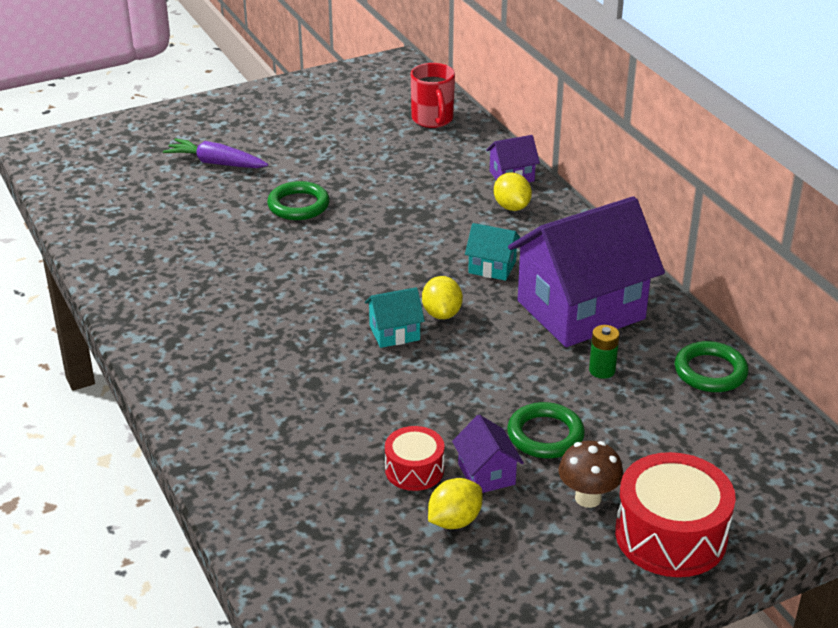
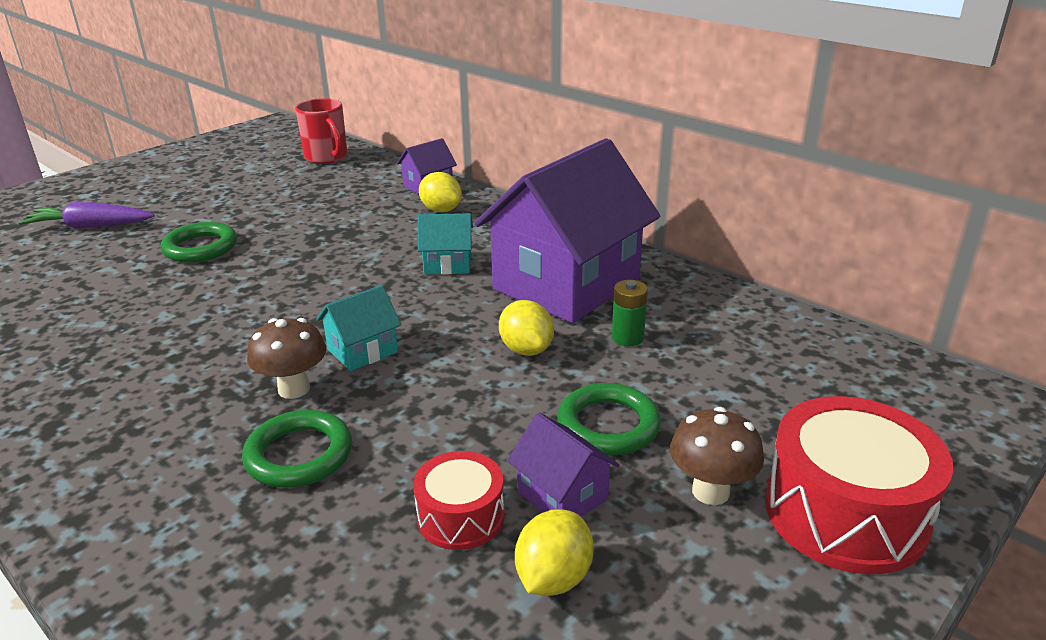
camera: 20 degrees left, 5 degrees down
(336, 352) = (294, 389): none -> brown mushroom
(442, 313) = (412, 319): yellow lemon -> yellow lemon (526, 349)
(710, 371) = (741, 314): green ring -> green ring (299, 455)

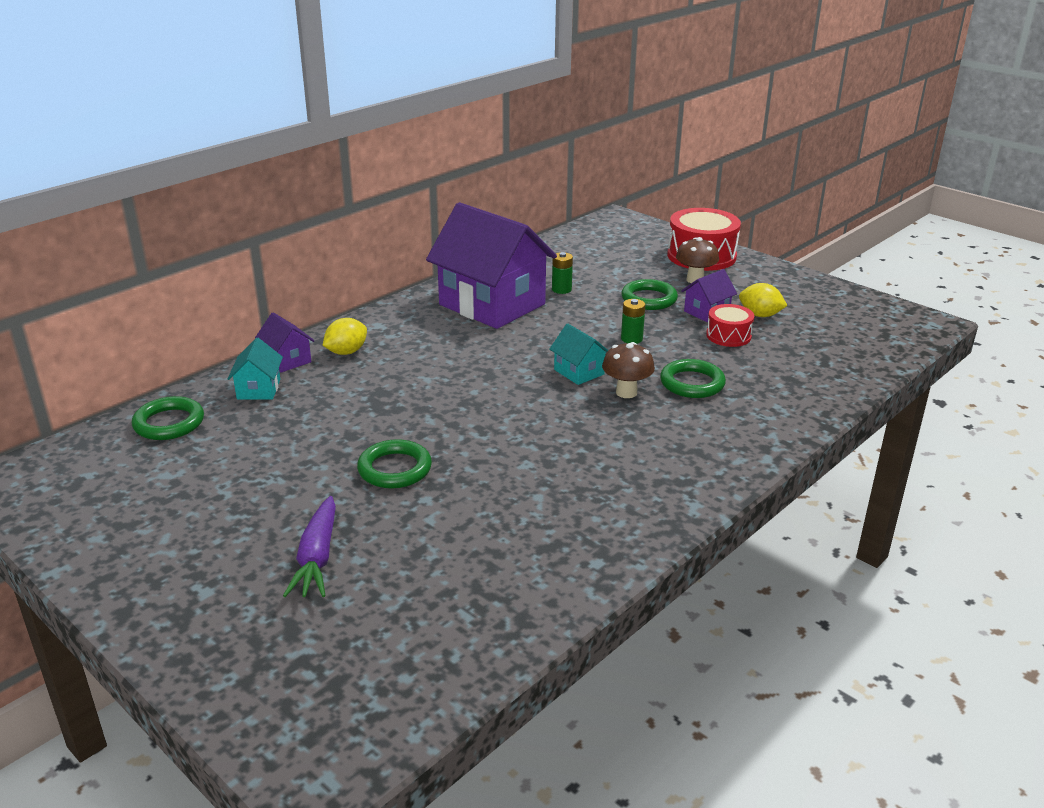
camera: 90 degrees left, 0 degrees up
(327, 158) = (169, 423): red mug -> green ring
(448, 264) = (453, 346): turquoise house -> turquoise house (258, 389)
(457, 400) = (631, 339): none -> green battery
(526, 349) = (575, 319): yellow lemon -> none

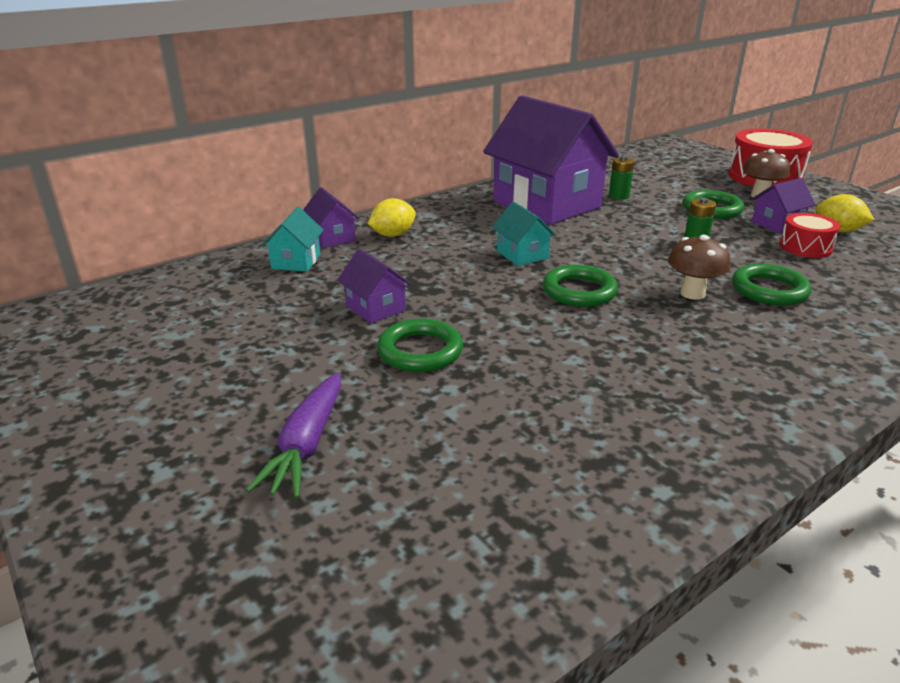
camera: 10 degrees right, 0 degrees up
(169, 423) = (196, 285): green ring -> green ring (579, 291)
(346, 431) = (375, 308): none -> purple house
(579, 372) = (637, 270): turquoise house -> turquoise house (522, 254)

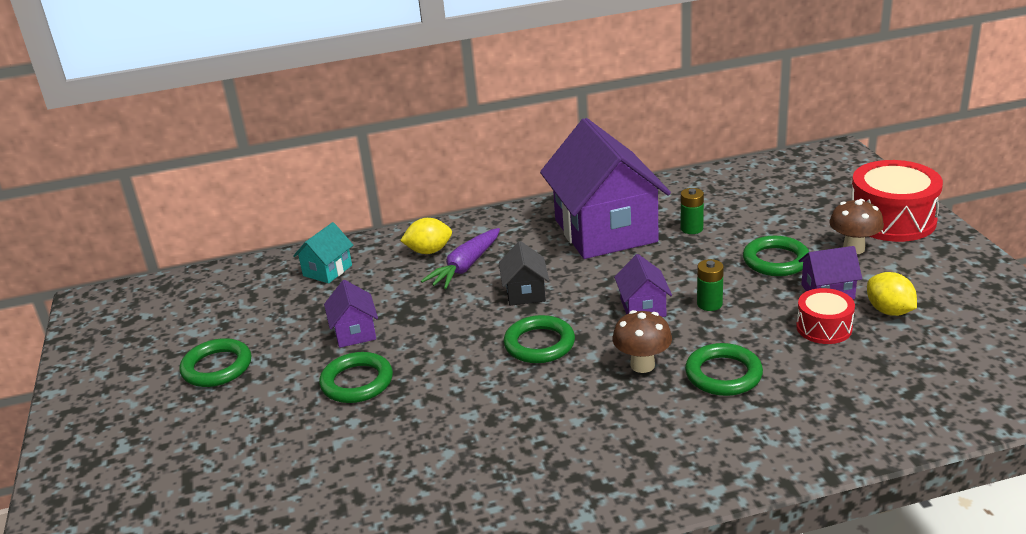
camera: 25 degrees right, 0 degrees up
(233, 364) = (217, 367): none -> green ring
(307, 444) = (222, 447): purple carrot -> purple carrot (466, 266)
(332, 238) = (375, 247): purple house -> purple house (643, 307)
(522, 254) = (525, 293): turquoise house -> black house

